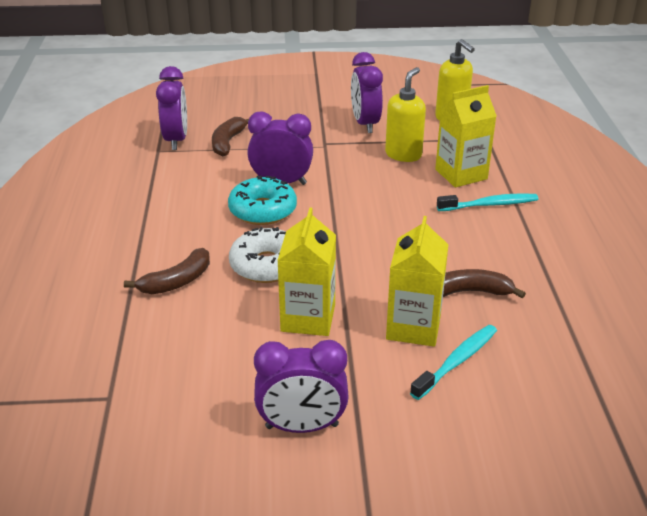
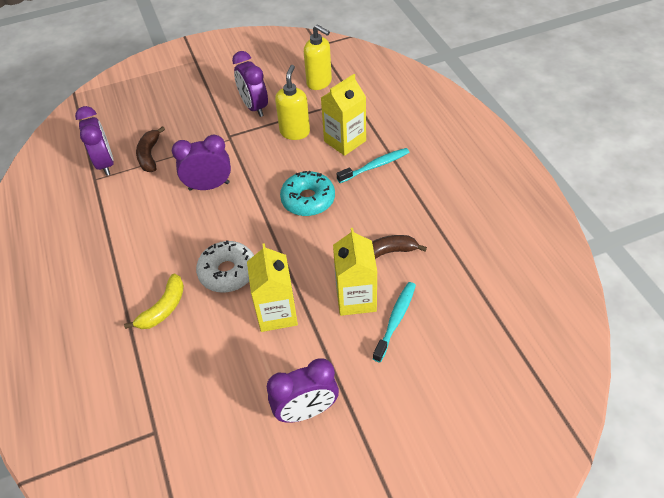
camera: 15 degrees left, 15 degrees up
(177, 281) = (163, 308): brown banana -> yellow banana
(263, 210) = (204, 218): turquoise donut -> turquoise donut (308, 200)

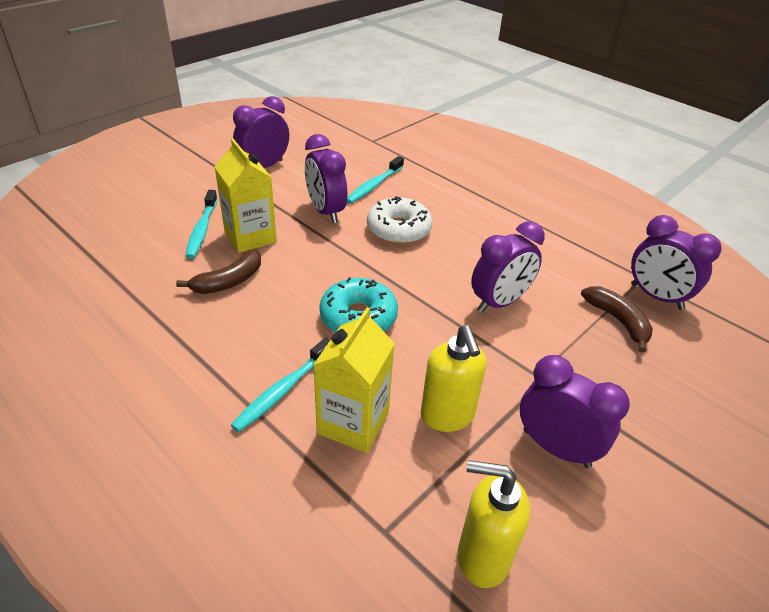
camera: 150 degrees right, 10 degrees down
(163, 308) = (434, 195): yellow banana -> none
(210, 340) = (374, 185): none -> turquoise toothbrush
(277, 313) = (325, 212): yellow carton -> purple clock

